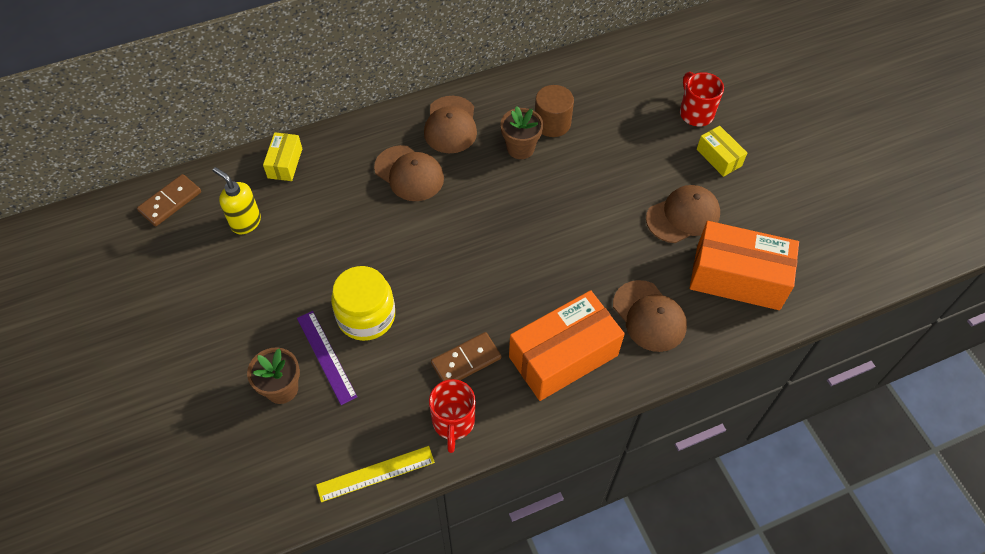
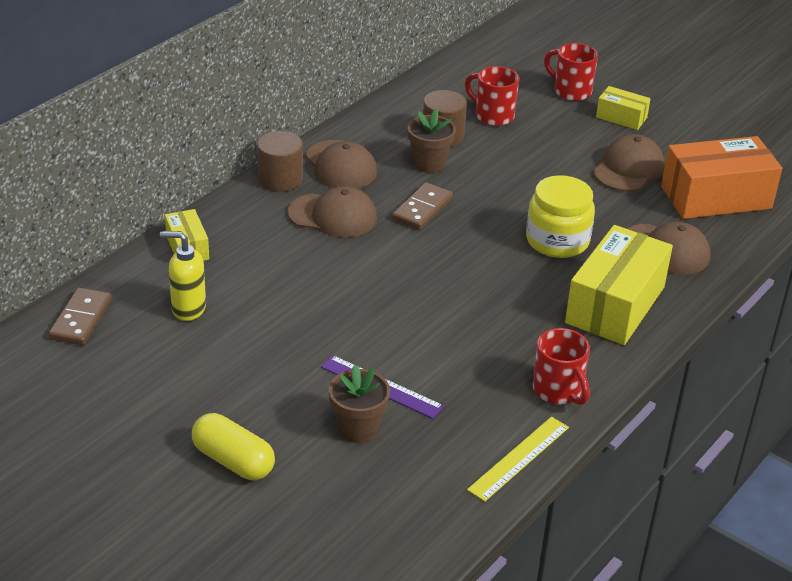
camera: 30 degrees left, 20 degrees down
(179, 377) = (233, 461): none -> yellow capsule
(366, 316) = (393, 341): yellow jar -> yellow jar (557, 240)
(396, 121) = (280, 179): none -> brown cylinder
(466, 361) = (527, 340): brown domino -> brown domino (422, 209)
(563, 356) = (615, 305): orange box -> yellow box
(609, 116) = (492, 116): none -> red mug

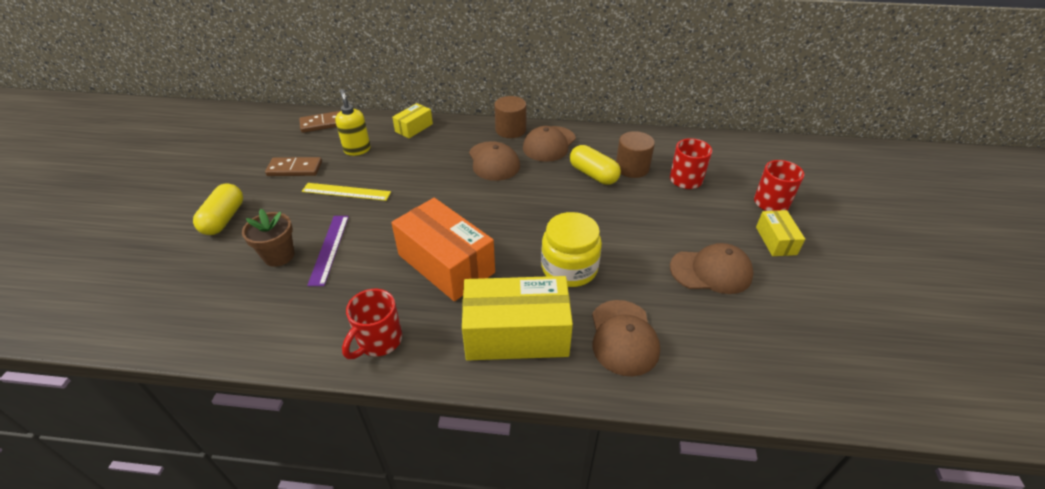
camera: 60 degrees right, 5 degrees up
(422, 209) = (539, 192): brown domino -> brown domino (295, 169)
(429, 163) = (593, 175): brown flower pot -> yellow capsule
(518, 458) = (283, 349): yellow ruler -> yellow ruler (346, 191)
(716, 197) = (740, 343): orange box -> orange box (446, 263)

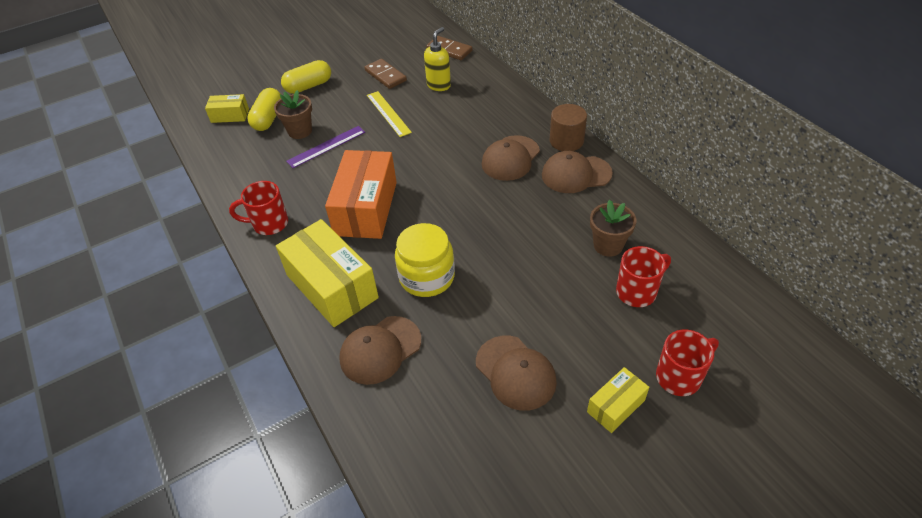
camera: 55 degrees right, 5 degrees up
(414, 128) = (500, 91): yellow box -> yellow box (230, 115)
(593, 175) = (565, 226): yellow capsule -> yellow capsule (268, 118)
(632, 168) = (608, 245): brown cylinder -> brown flower pot

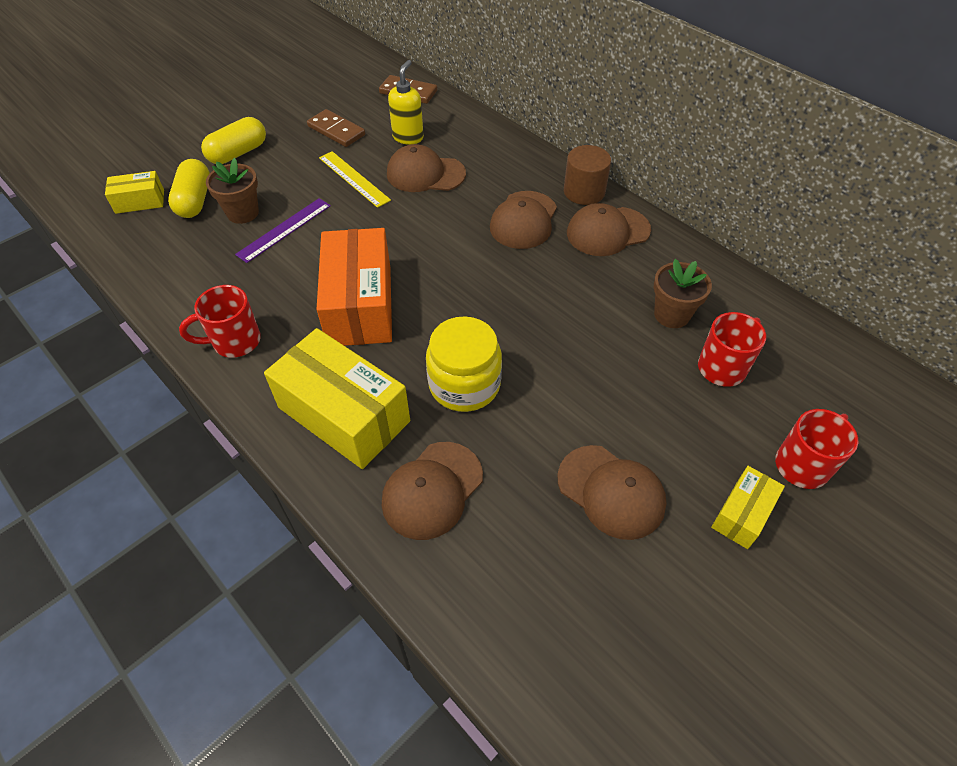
camera: 15 degrees left, 5 degrees up
(444, 115) = (425, 174): none -> brown cap

